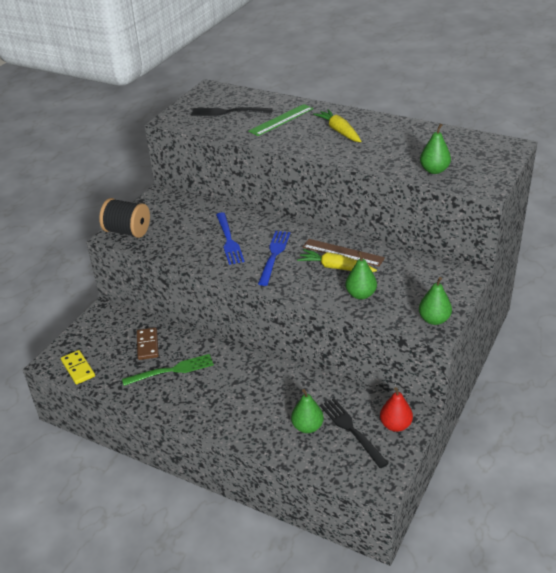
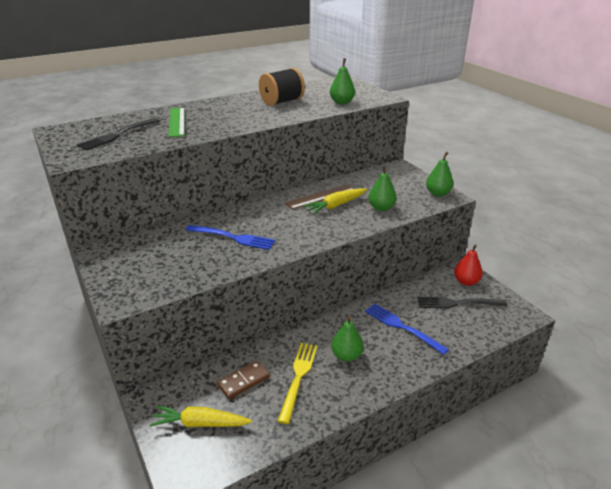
camera: 60 degrees left, 5 degrees down
(78, 368) = (221, 456): yellow domino -> none
(127, 231) = (129, 289): black spool -> black spool (282, 102)
(148, 345) = (243, 381): brown domino -> brown domino turned 60 degrees counterclockwise
(172, 370) = (298, 377): green fork -> yellow fork
(274, 255) = (285, 224): blue fork -> blue fork (402, 327)
(307, 427) = (439, 323): green pear -> green pear (346, 355)
(339, 131) = (236, 110): yellow carrot -> yellow carrot (200, 423)

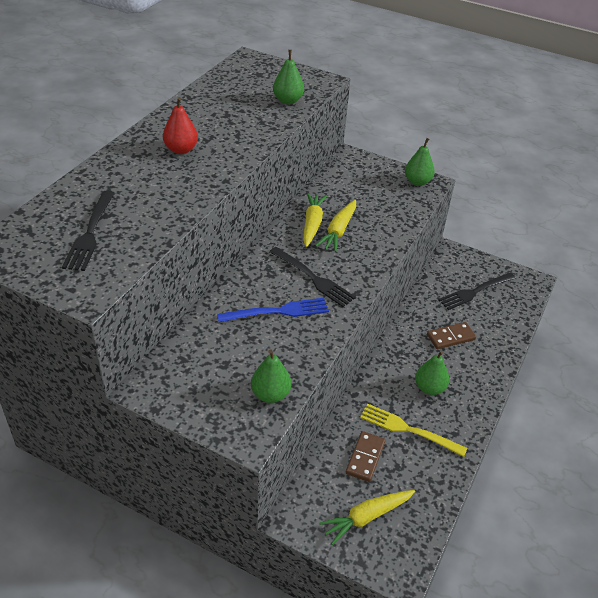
camera: 35 degrees left, 10 degrees up
(177, 122) = (136, 187): green ruler -> none
(282, 102) = (220, 117): black spool -> none
(282, 227) = (313, 278): none -> black fork
(298, 377) = (408, 430): yellow fork -> yellow fork turned 45 degrees counterclockwise
(320, 196) = (312, 224): brown ruler -> yellow carrot
(381, 208) = (383, 218): green pear -> green pear (270, 394)
(402, 327) = (450, 337): blue fork -> brown domino
(466, 282) = (464, 265): red pear -> red pear (181, 150)

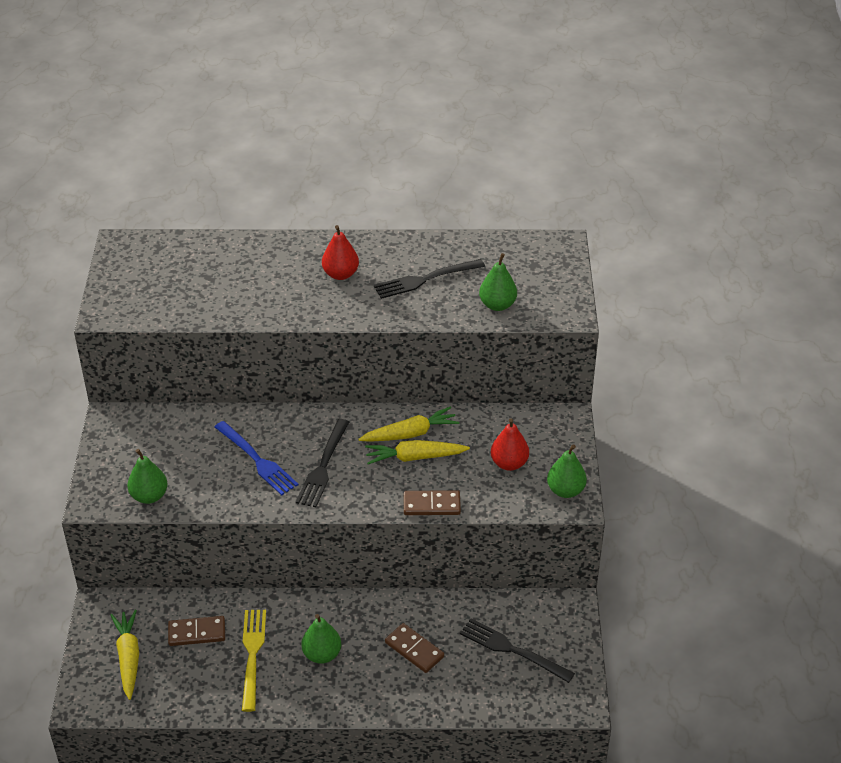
camera: 65 degrees right, 0 degrees up
(90, 233) = (178, 280): black fork -> black fork (425, 279)
(366, 517) = (128, 657): yellow carrot -> yellow carrot turned 45 degrees clockwise
(376, 194) = (509, 463): none -> red pear
(392, 241) = (431, 505): none -> brown domino

